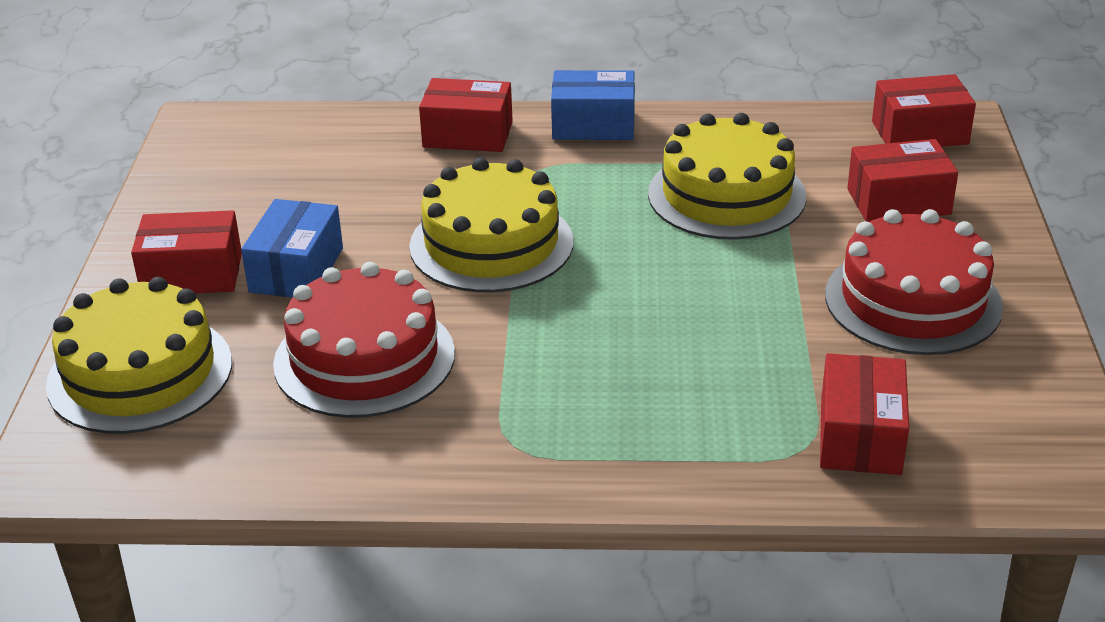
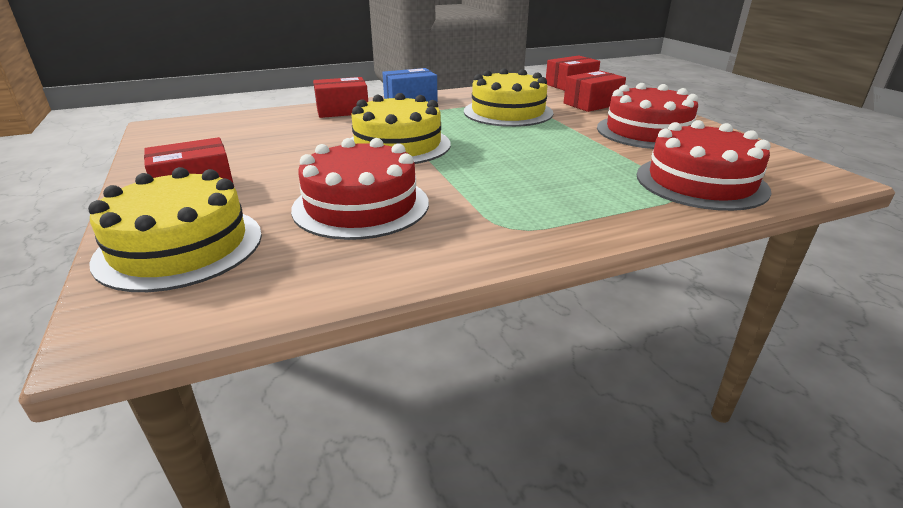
camera: 25 degrees left, 5 degrees down
(296, 270) = (276, 174): blue box -> none
(860, 436) = (701, 182): red box -> red cake

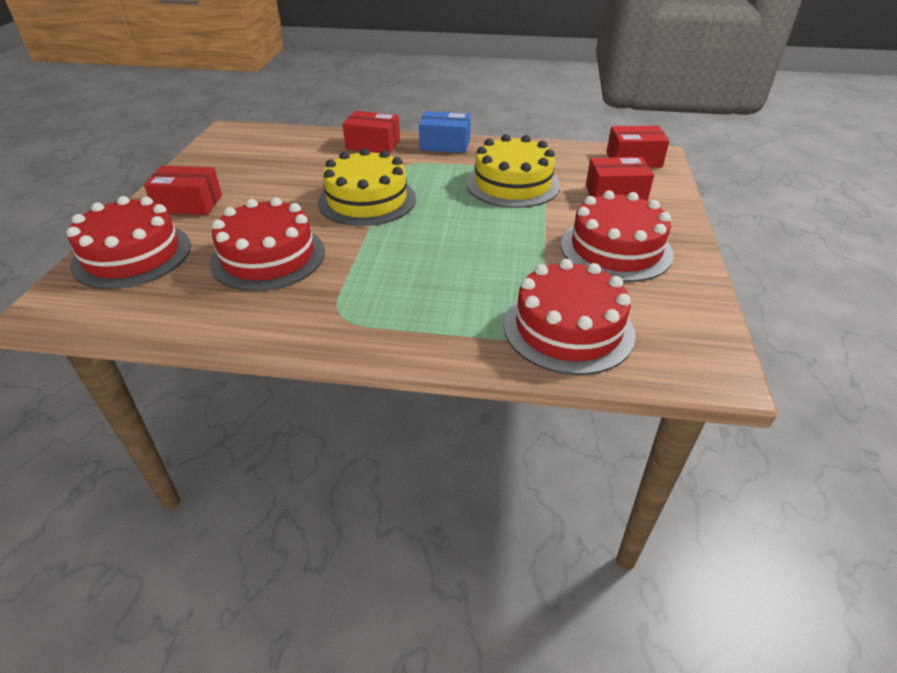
camera: 30 degrees right, 10 degrees up
(180, 246) = (132, 255): yellow cake -> red cake

